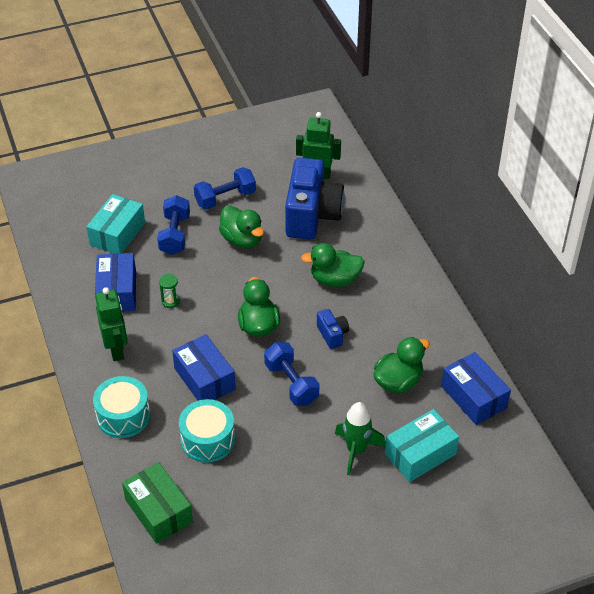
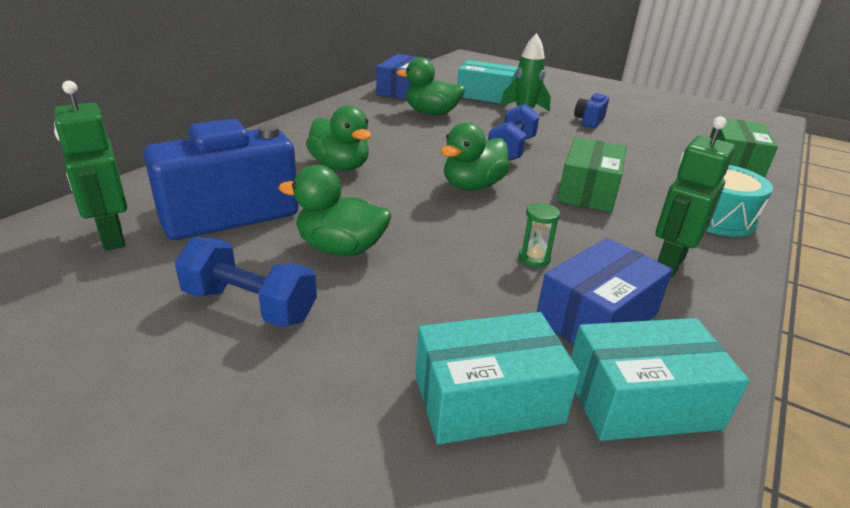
camera: 130 degrees left, 15 degrees down
(75, 270) = (641, 400): none -> turquoise box
(175, 235) = (404, 319): blue dumbbell -> none
(204, 379) = (588, 191): blue box -> green box
(207, 440) = (638, 166): turquoise drum -> none
(242, 240) = (340, 248): green duck -> green duck turned 90 degrees counterclockwise
(332, 334) = (422, 148): blue camera -> blue camera (589, 121)

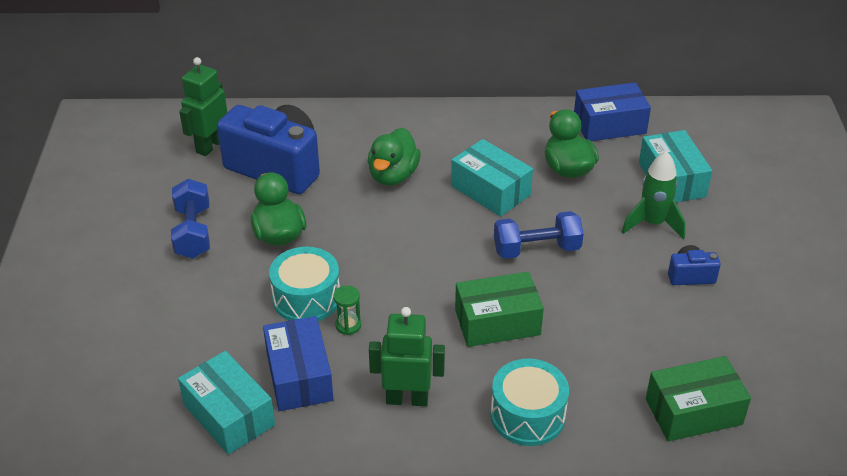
camera: 60 degrees right, 10 degrees up
(467, 267) = (306, 298): none -> turquoise drum
(472, 186) = (433, 255): green duck -> none
(488, 399) = (186, 353): turquoise box -> turquoise box (490, 190)
(597, 317) = (299, 376): blue box -> blue box turned 60 degrees clockwise

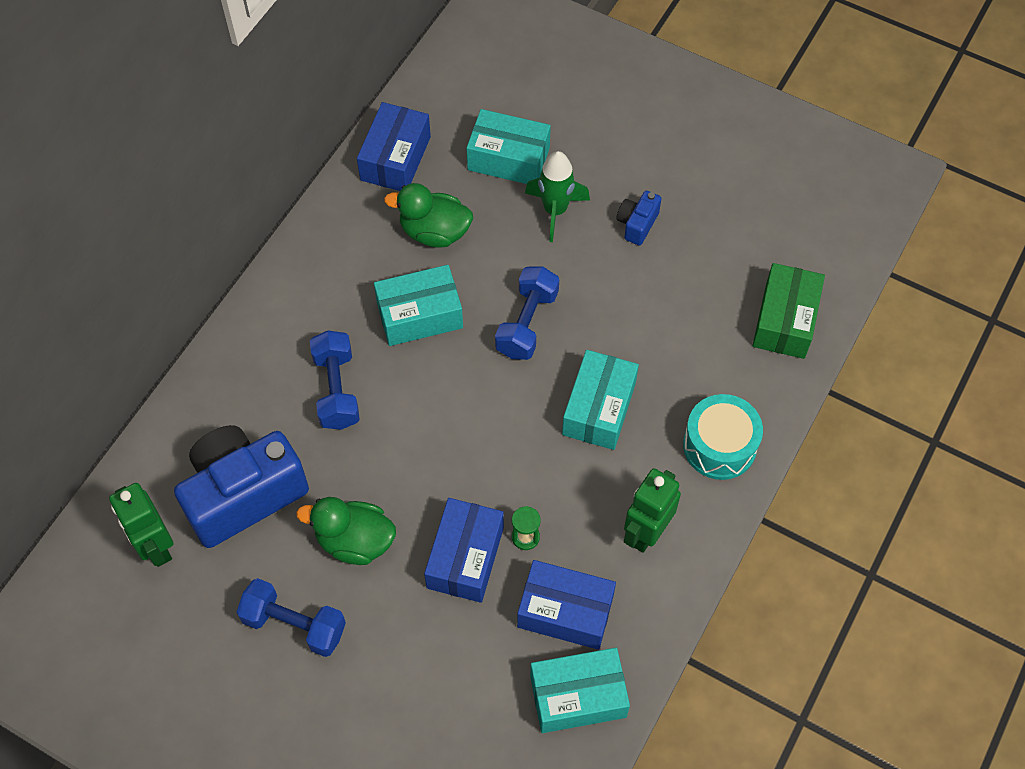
camera: 60 degrees left, 20 degrees up
(306, 298) = (465, 557): turquoise drum -> blue box
(393, 176) = (336, 390): green duck -> blue dumbbell
(497, 322) = (599, 408): green box -> turquoise box

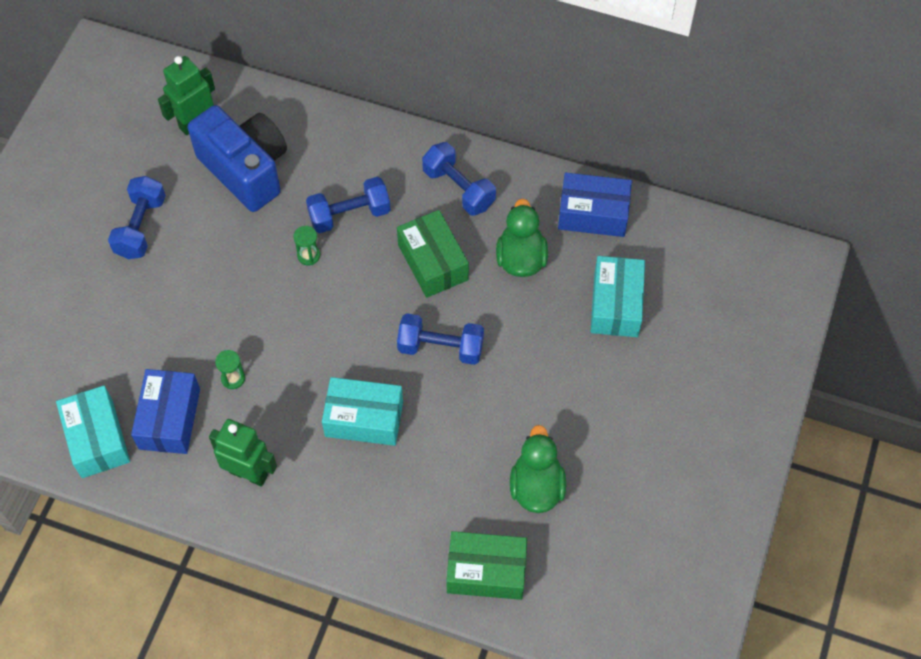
camera: 80 degrees right, 0 degrees up
(330, 276) = (458, 188): none -> blue dumbbell
(355, 541) = (215, 254): green duck -> green duck (536, 486)
(381, 439) = (308, 255): none -> green hourglass
(419, 315) = (433, 262): turquoise box -> green box
(465, 557) = (209, 336): blue box -> none
(555, 211) = (566, 352): green rocket -> none
(637, 224) = (567, 425): blue camera -> none
(719, 446) = (342, 525): turquoise drum -> none

